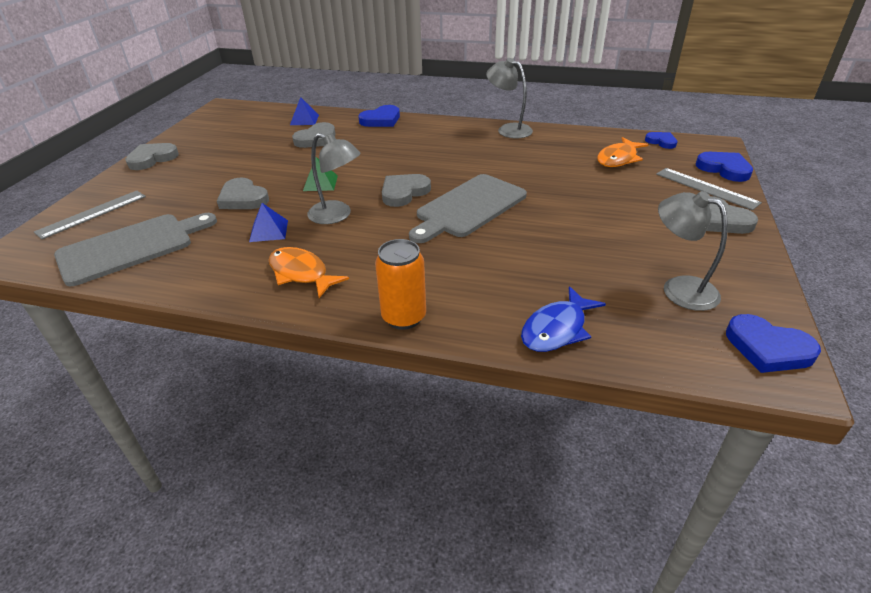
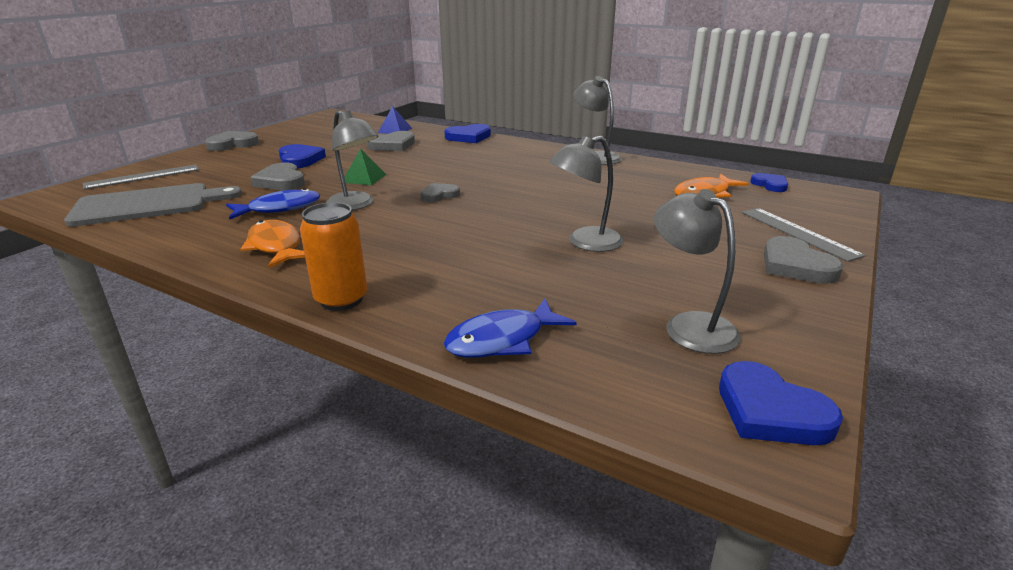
camera: 15 degrees right, 10 degrees down
(269, 231) = (280, 208): blue pyramid -> blue fish
(404, 192) = (439, 195): grey heart -> grey heart, size x0.65
(468, 207) = (496, 215): grey cutting board -> none
(558, 224) = (585, 243): none -> grey lamp
(724, 169) = (835, 218): blue heart -> blue heart (300, 160)

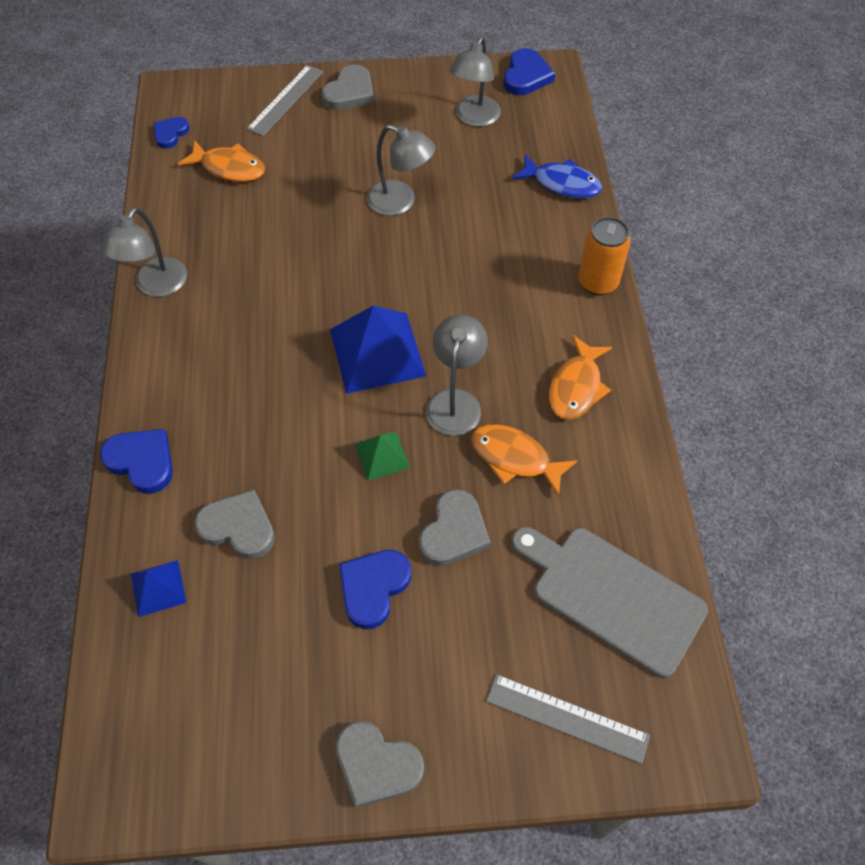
camera: 125 degrees left, 30 degrees up
(280, 208) = (515, 458): blue fish -> orange fish
(439, 195) = (377, 352): grey heart -> blue pyramid

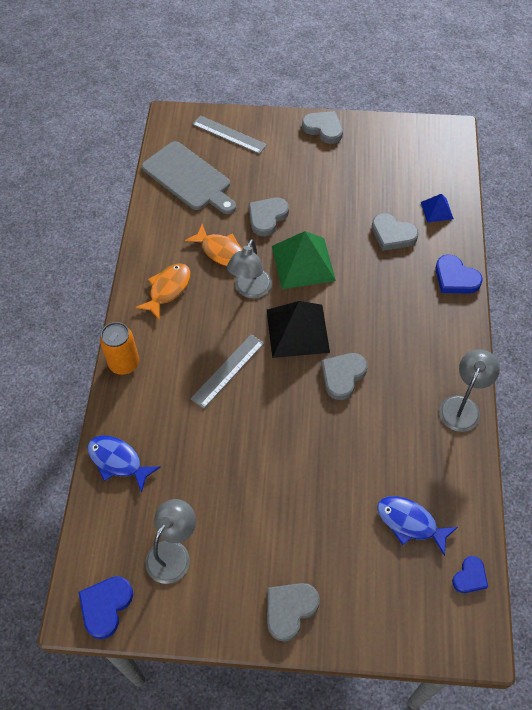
camera: 170 degrees left, 0 degrees up
(229, 168) = (410, 523): orange fish -> blue fish
(285, 100) = (356, 609): grey ruler -> grey ruler (228, 371)
(310, 302) = (342, 376): none -> grey heart
(373, 588) = (317, 196): blue heart -> none
(377, 352) = (297, 330): blue pyramid -> black pyramid
(381, 455) = (303, 263): green pyramid -> green pyramid, size x1.94
(400, 202) = (260, 461): grey lamp -> none

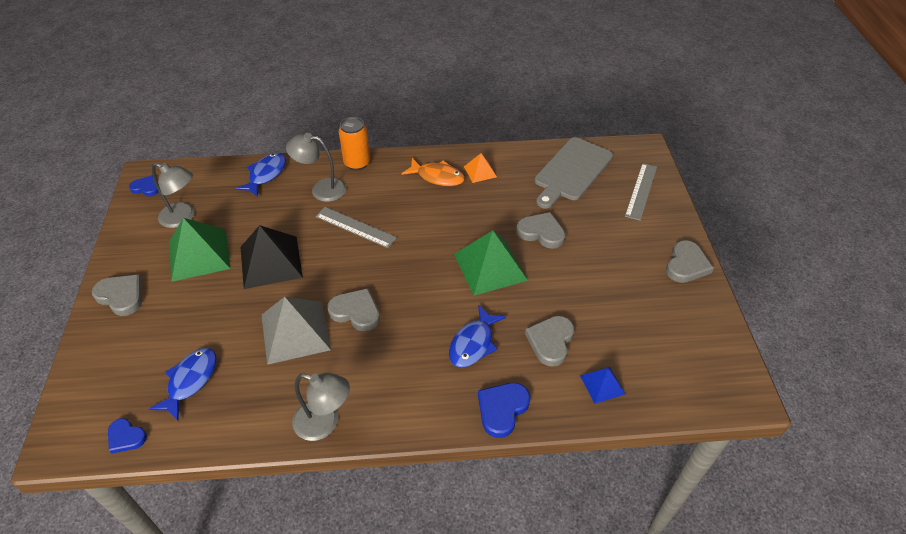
camera: 80 degrees right, 10 degrees down
(105, 606) = (146, 188): blue heart -> blue heart, size x0.65
(169, 251) = (480, 171): none -> orange pyramid
(221, 251) = (489, 205): orange fish -> none
(239, 529) = (199, 254): none -> green pyramid
(250, 290) = (447, 231): grey lamp -> grey lamp (321, 189)
(297, 330) = (406, 271): black pyramid -> black pyramid (271, 261)
(360, 429) = (295, 332): none -> grey pyramid
(389, 288) = (473, 343): none -> blue fish

